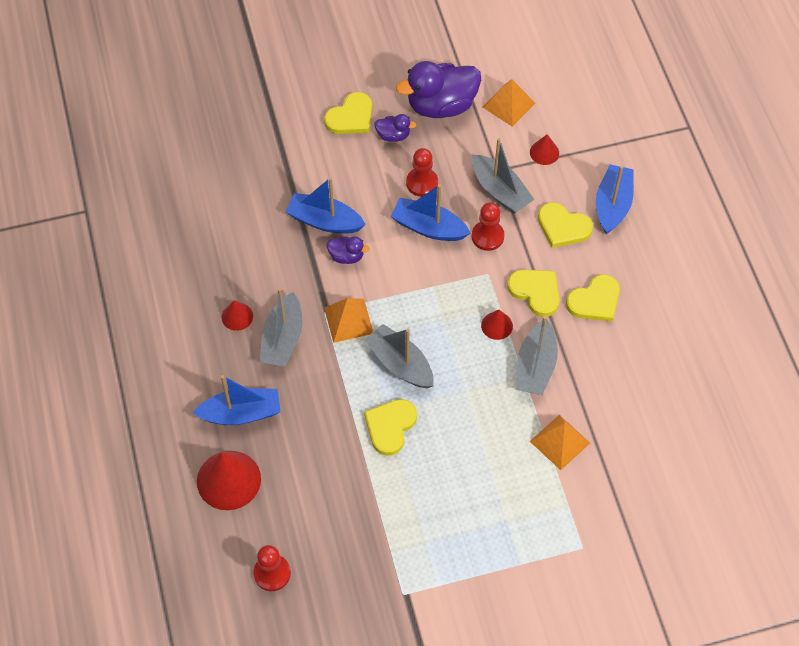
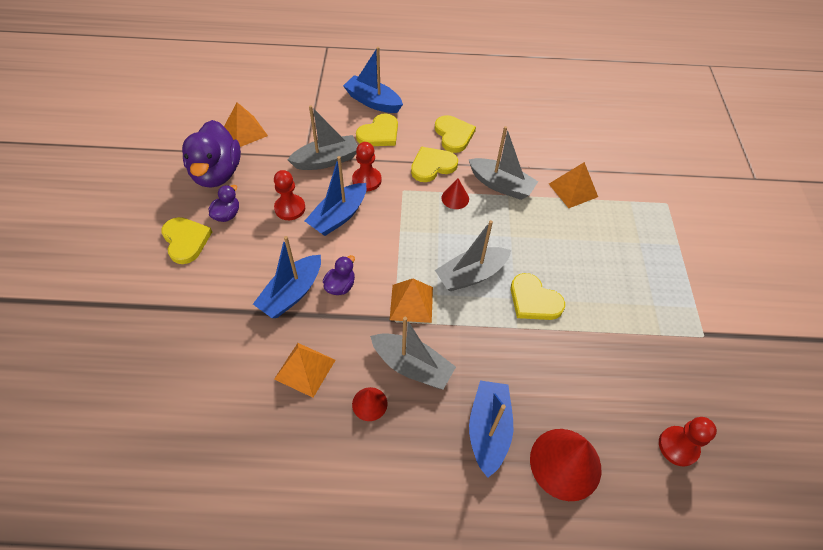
camera: 75 degrees left, 5 degrees down
(253, 258) = (305, 369): none -> orange pyramid
(544, 152) = (304, 124): red cone -> none

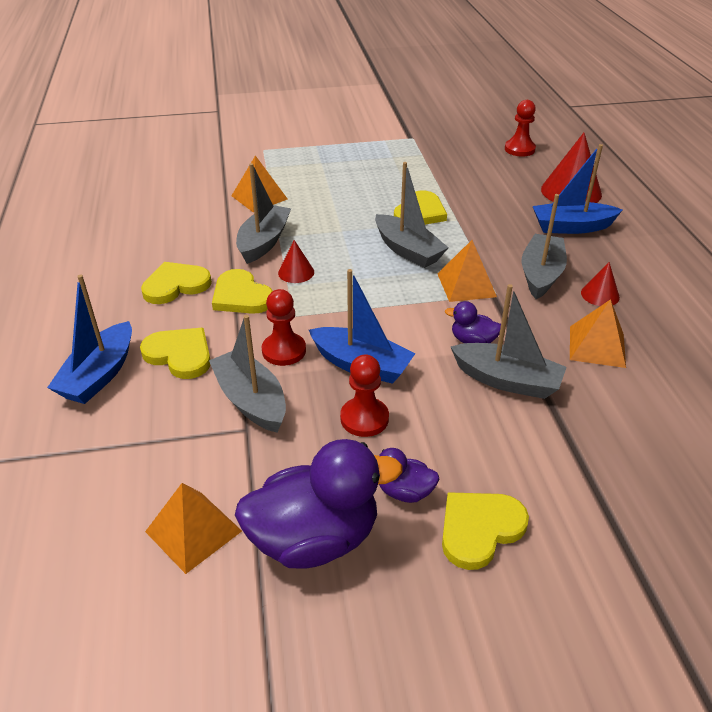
camera: 100 degrees left, 15 degrees down
(292, 293) = (507, 380): blue boat -> grey boat

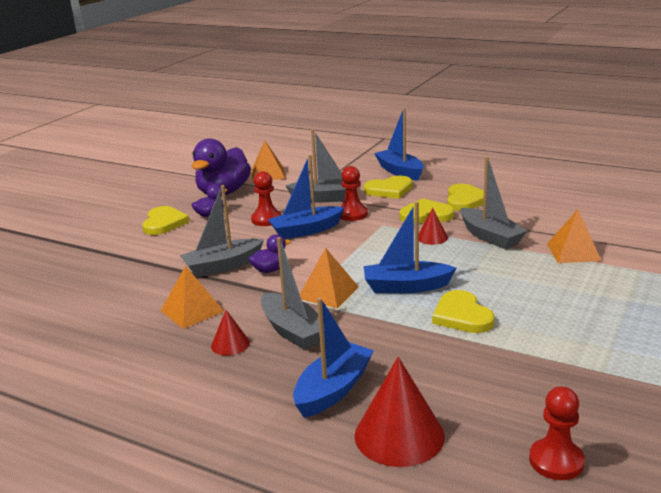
camera: 130 degrees right, 15 degrees down
(408, 250) = (406, 287): grey boat -> blue boat

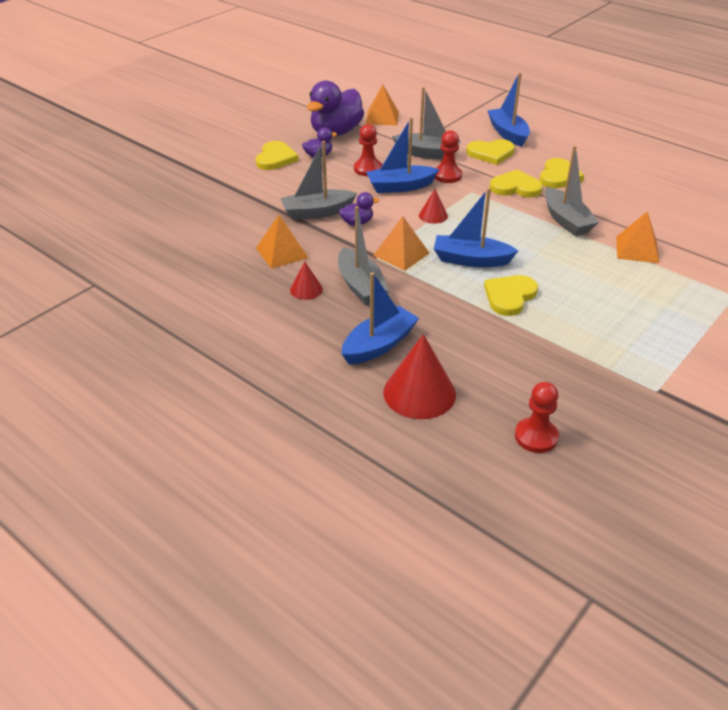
camera: 10 degrees right, 15 degrees up
(432, 237) = (512, 212): red cone -> red cone (433, 215)
(462, 316) = (509, 296): yellow heart -> yellow heart turned 45 degrees clockwise

